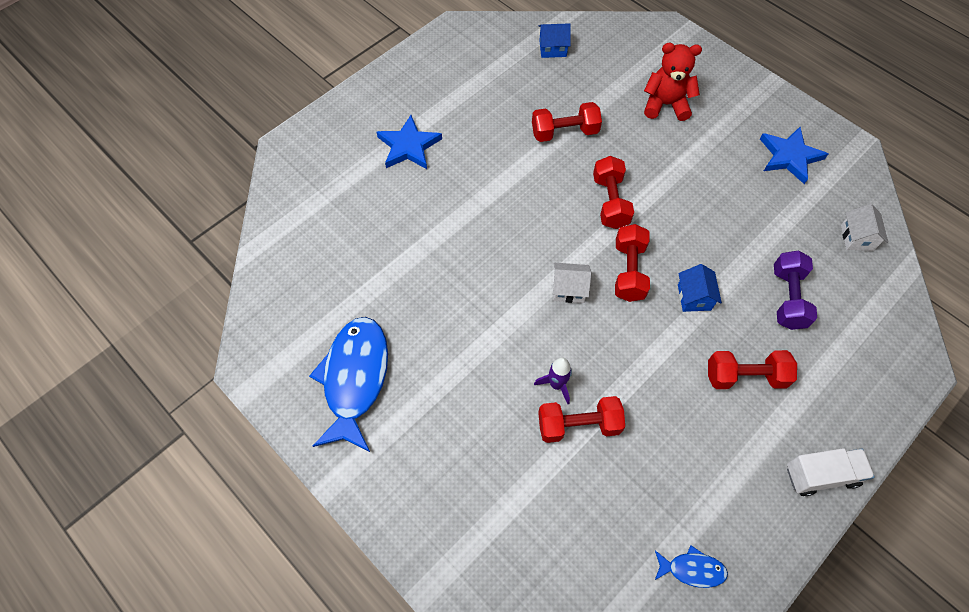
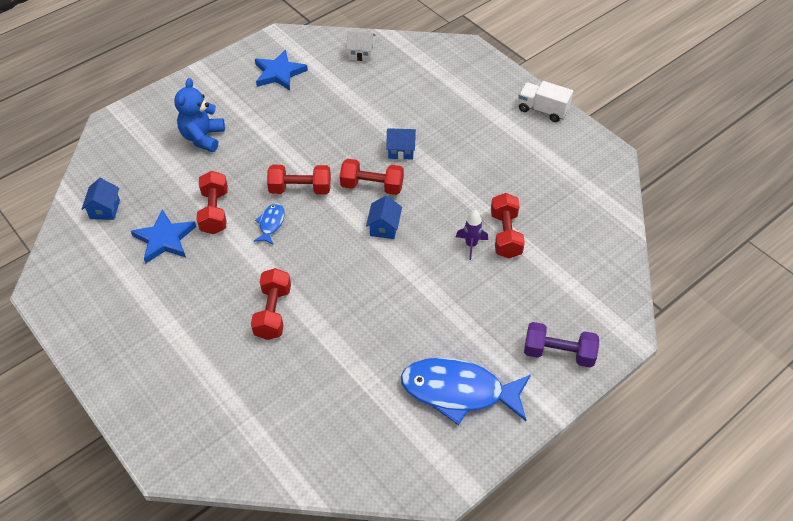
camera: 85 degrees left, 10 degrees down
(409, 146) = (198, 340): blue star -> blue star (164, 239)
(569, 289) = (384, 227): white house -> blue house
(665, 105) = (203, 137): red teddy bear -> blue teddy bear
(692, 569) = (609, 185): blue fish -> blue fish (271, 223)
(745, 376) = (469, 134): red dumbbell -> red dumbbell (273, 312)
(787, 298) = (407, 99): purple dumbbell -> purple dumbbell (558, 353)
(821, 475) = (542, 110): white truck -> white truck turned 60 degrees counterclockwise

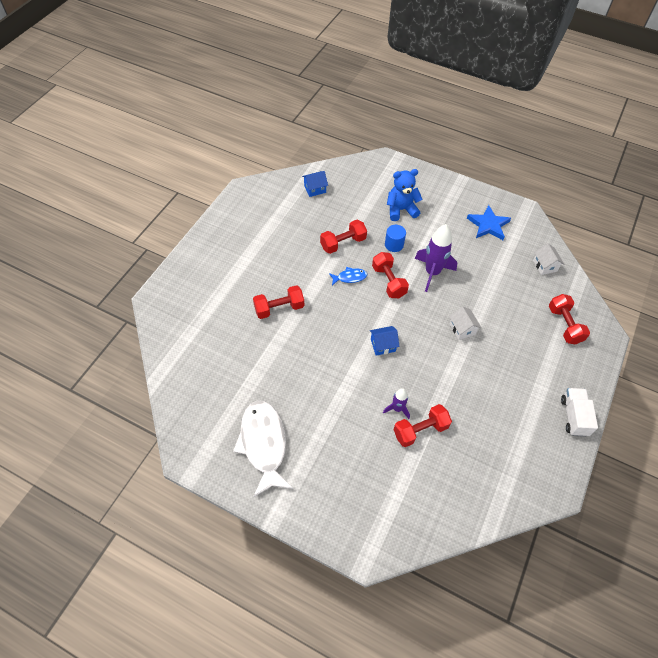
camera: 65 degrees right, 5 degrees up
(164, 239) = (308, 228): blue star -> none
(250, 164) = (394, 244): none -> blue cylinder
(313, 146) = (432, 273): none -> purple rocket
(372, 186) = (416, 323): red dumbbell -> red dumbbell (564, 325)
(401, 150) = (462, 329): blue house -> white house
(458, 391) = (263, 444): blue fish -> white fish
(558, 353) = (325, 505): purple dumbbell -> none

